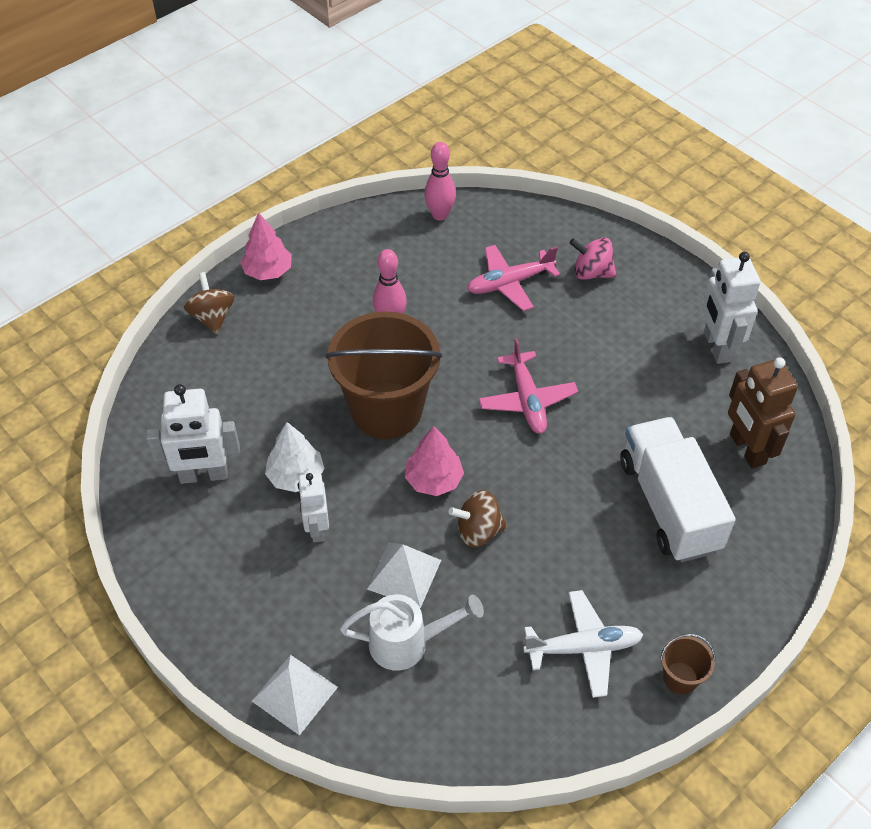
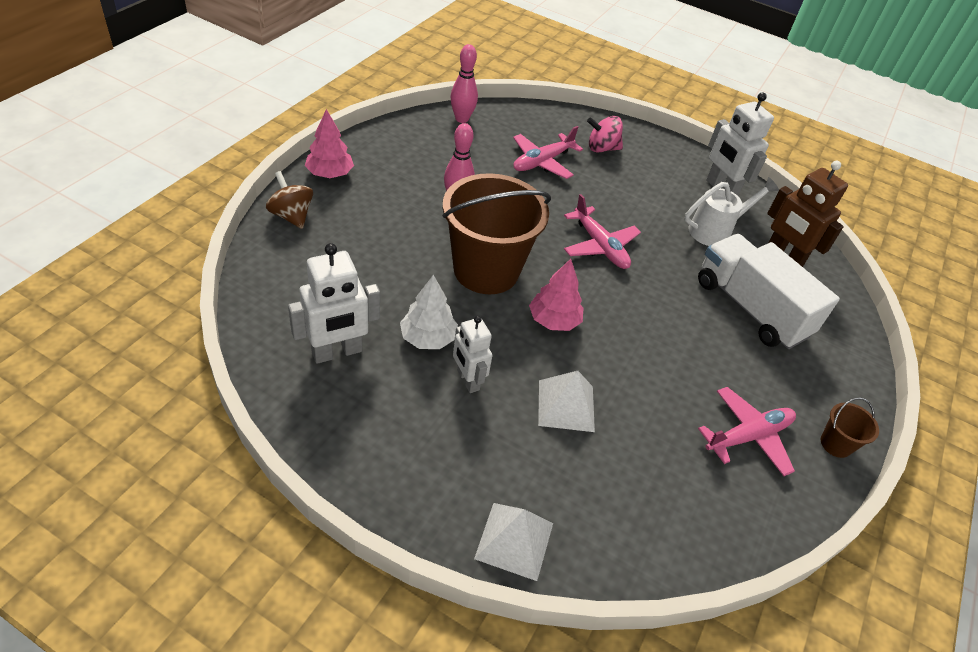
camera: 25 degrees left, 5 degrees down
(407, 643) = (598, 466): white watering can -> white watering can (715, 231)
(478, 531) = (612, 356): brown spinning top -> none
(584, 648) = (748, 436): white plane -> pink plane

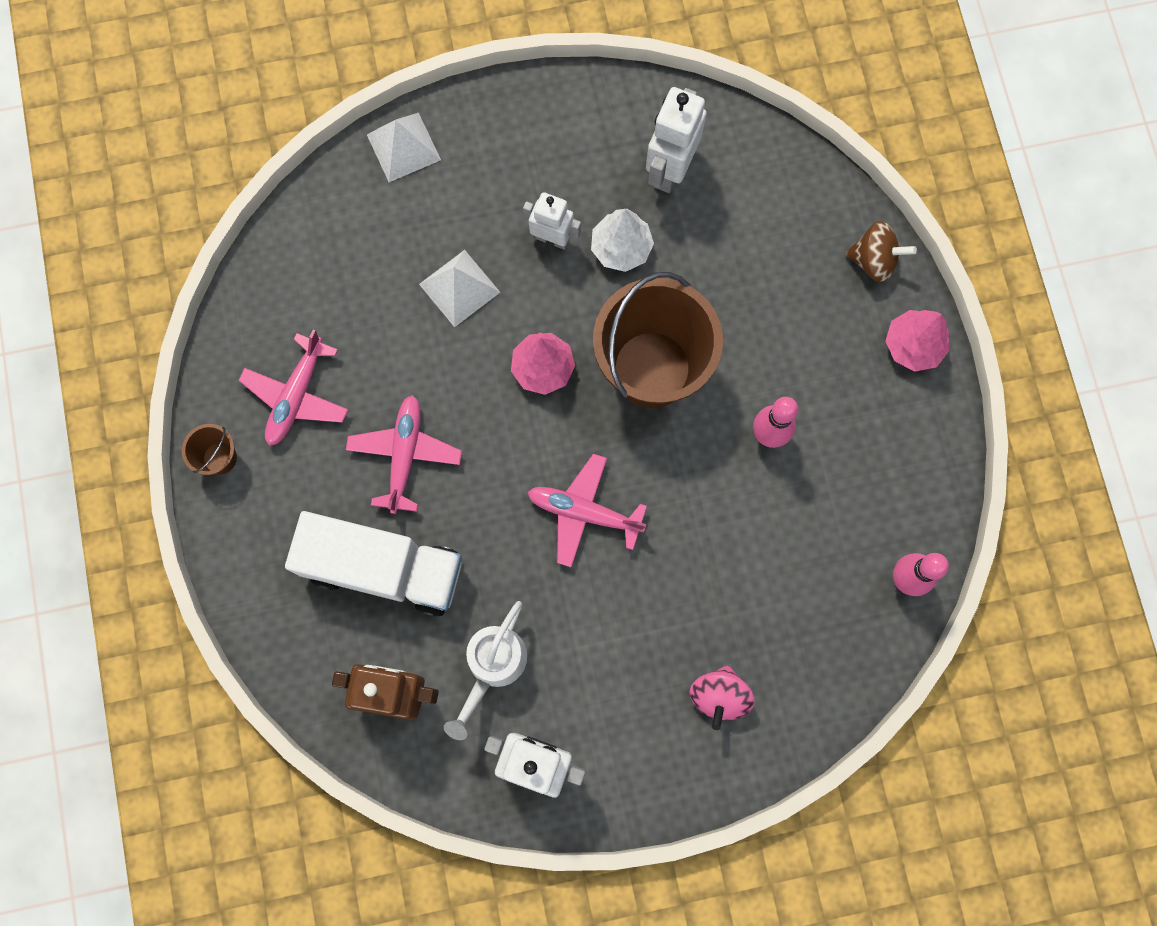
camera: 145 degrees right, 30 degrees up
(542, 162) = (753, 593): pink plane -> pink plane (405, 455)
(602, 148) = (719, 696): pink spinning top -> pink spinning top turned 150 degrees clockwise

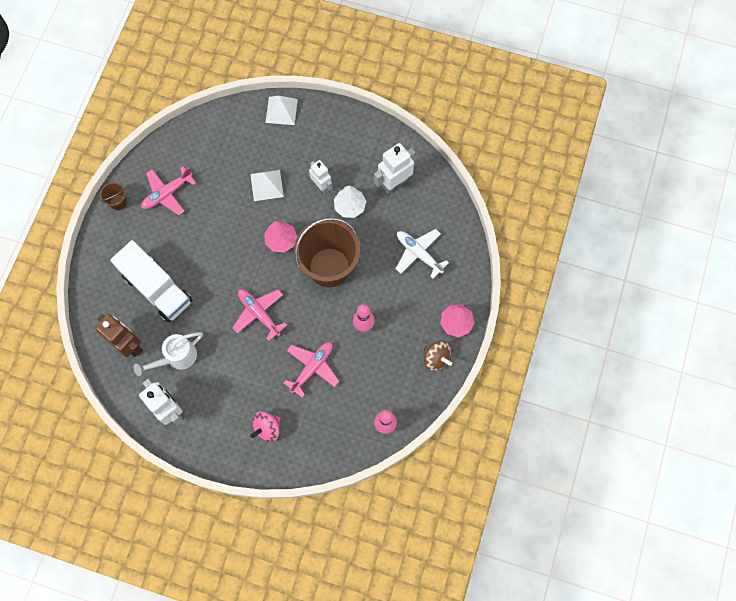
camera: 30 degrees right, 5 degrees down
(405, 455) = (197, 244): pink plane -> pink plane (312, 368)
(782, 265) = (418, 254): none -> white plane
(874, 261) = (462, 274): brown spinning top -> brown spinning top (436, 358)

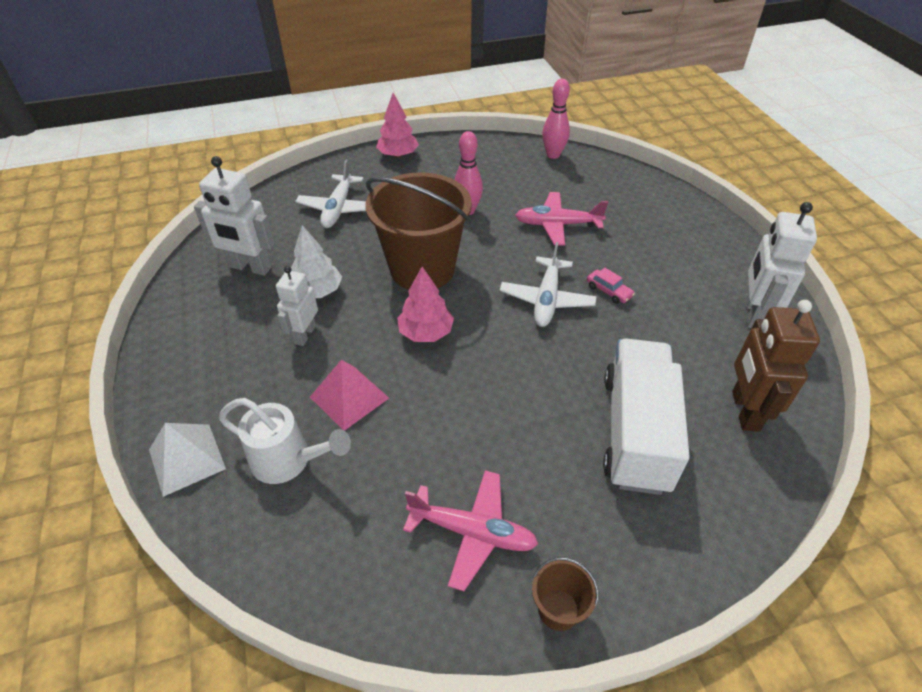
camera: 125 degrees left, 25 degrees down
(177, 357) = (692, 346): white watering can -> white watering can (288, 461)
(240, 350) = (608, 291): none -> pink car
(259, 313) = (547, 299): pink plane -> white plane
(267, 185) = (349, 397): white pyramid -> pink pyramid
(267, 428) = (660, 225): pink spinning top -> none
(436, 358) = (450, 152): brown spinning top -> none

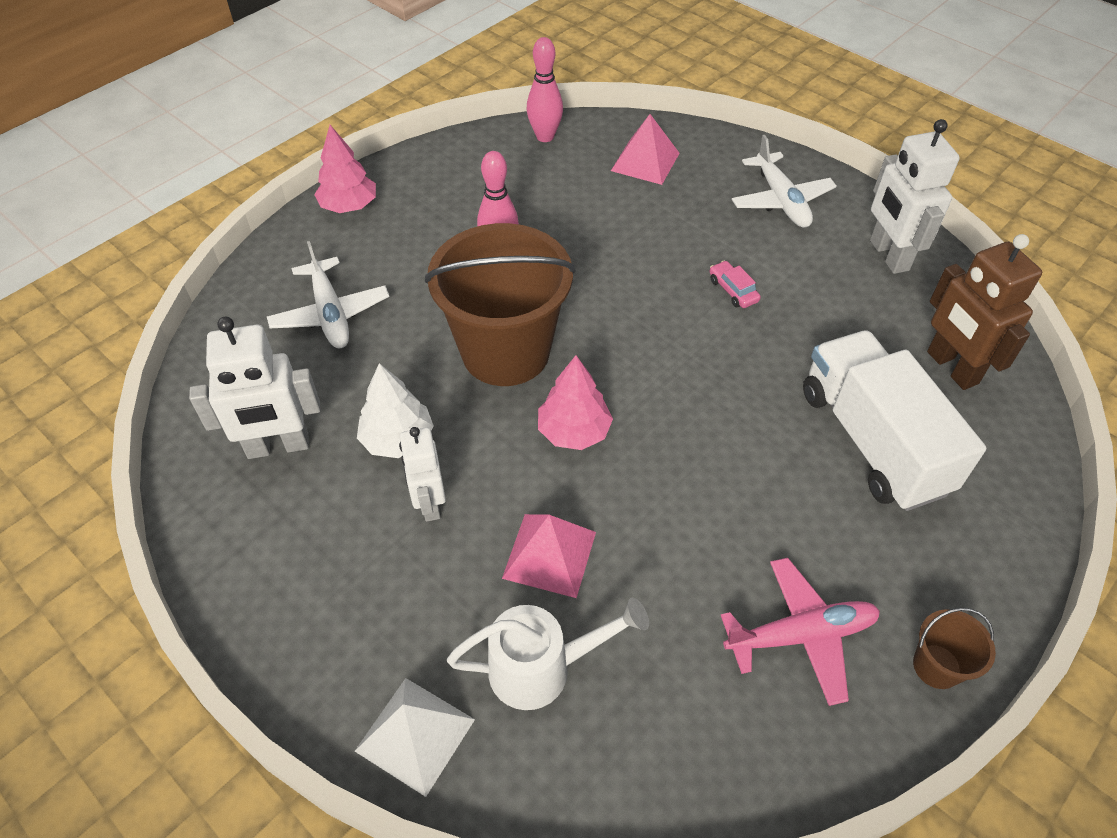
camera: 30 degrees left, 5 degrees up
(547, 299) = (676, 329): white plane -> white plane (781, 200)
(557, 225) = (618, 229): pink plane -> none
(608, 291) = (733, 290): pink car -> pink car turned 135 degrees counterclockwise
(611, 191) = (645, 162): none -> pink pyramid

